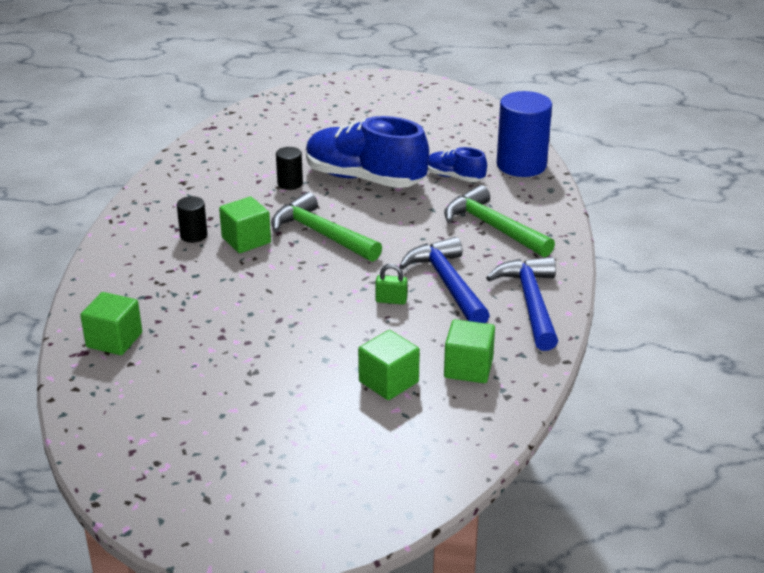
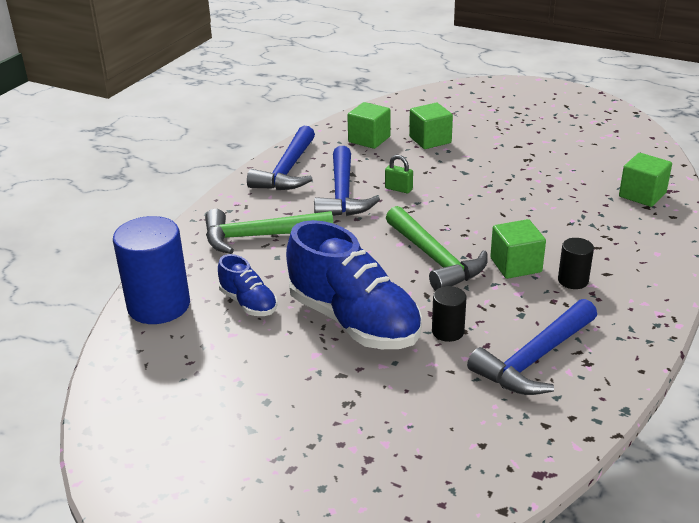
camera: 160 degrees left, 0 degrees up
(221, 177) = (534, 359): none -> blue hammer
(493, 227) = (260, 236): green hammer -> green hammer turned 105 degrees clockwise

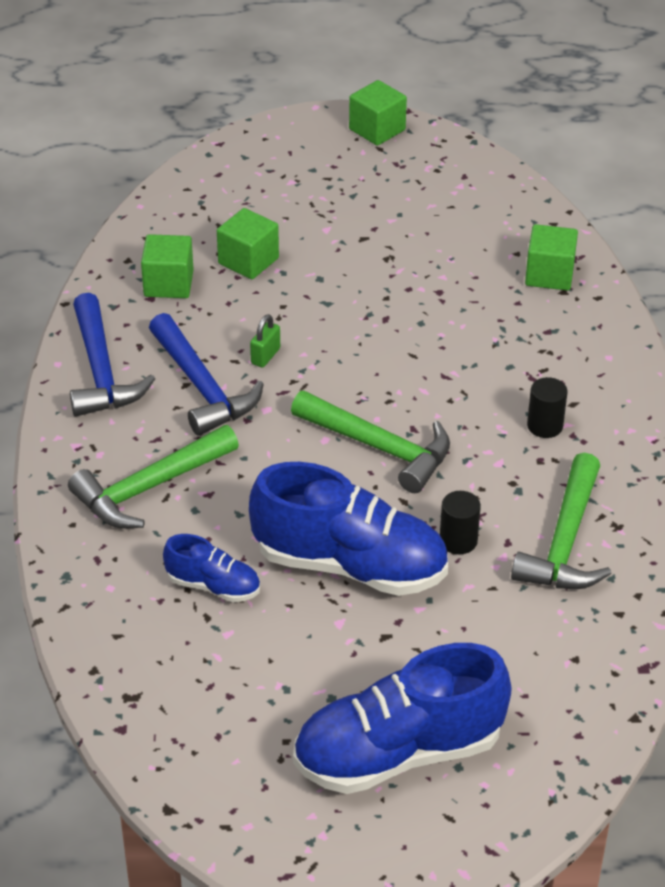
camera: 30 degrees left, 10 degrees up
(159, 305) = (109, 629): blue cylinder -> none
(283, 458) = (398, 752): none -> blue shoe
(398, 189) = (265, 356): green padlock -> green padlock turned 60 degrees counterclockwise
(515, 265) = (473, 426): green cube -> green cube (377, 130)
(534, 359) = (565, 541): blue hammer -> green hammer

